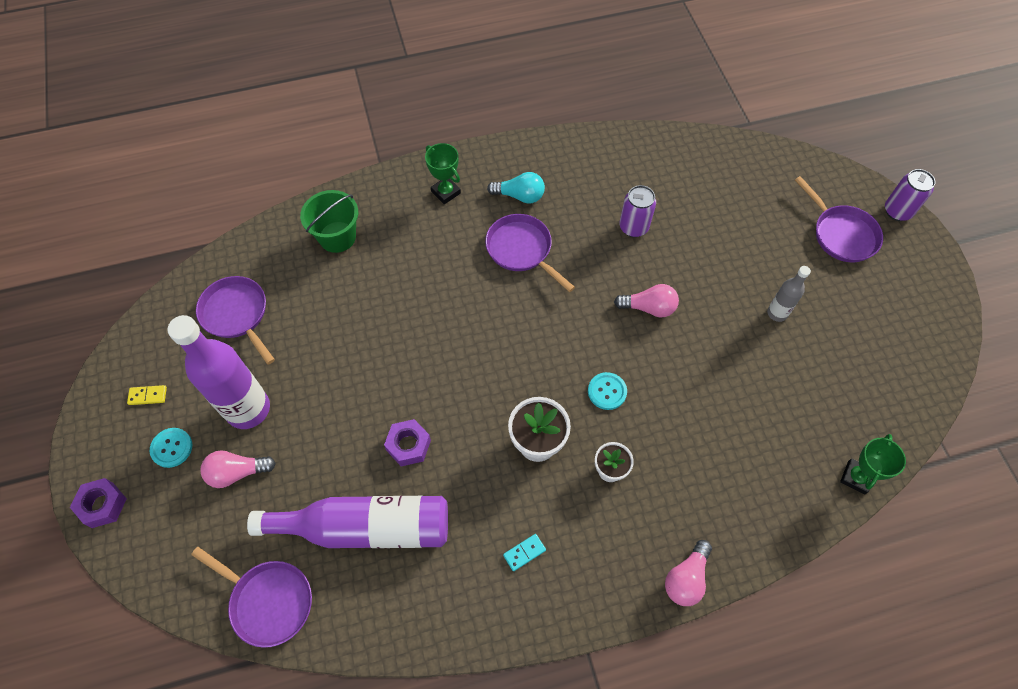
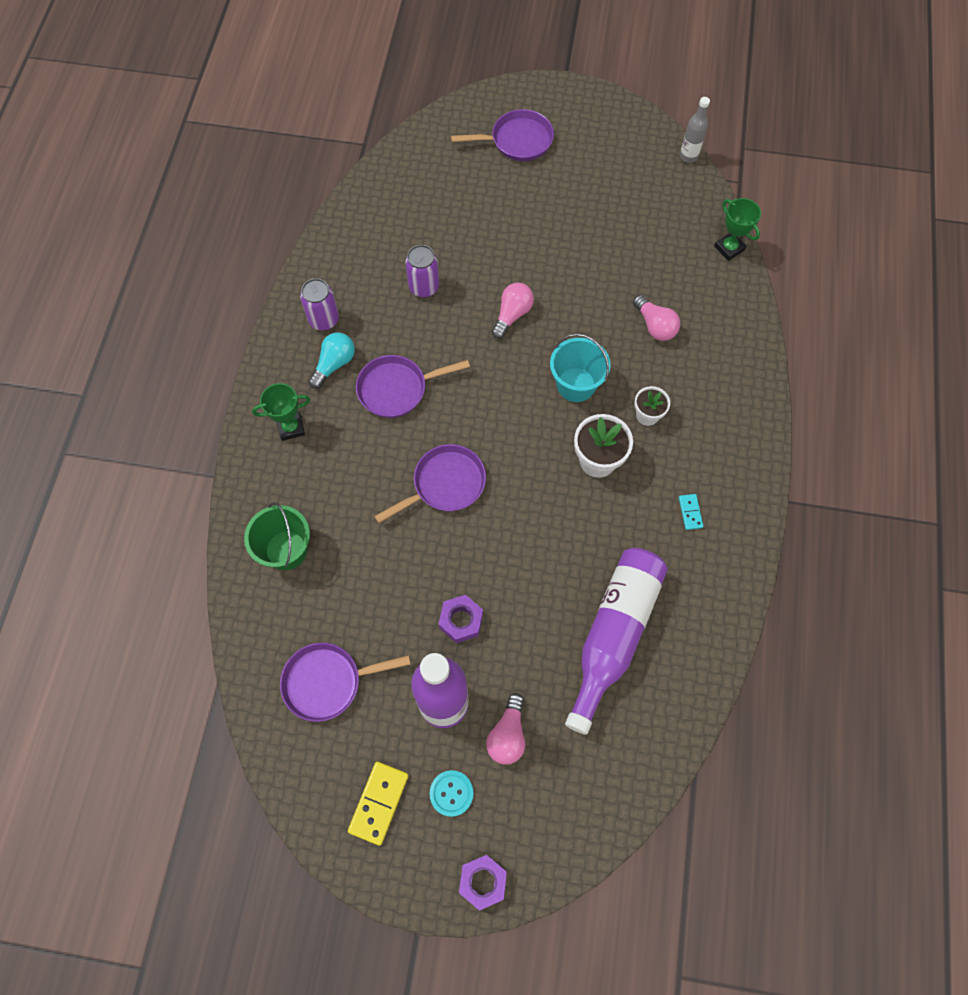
camera: 65 degrees left, 5 degrees up
(148, 396) = (379, 803): yellow domino -> yellow domino, size x1.79
(268, 601) = (647, 744): purple pan -> purple pan (445, 484)
(408, 445) = (551, 568): purple nut -> purple nut (461, 621)
(607, 391) = (576, 385): turquoise button -> turquoise bucket
(686, 578) = (759, 403): pink light bulb -> pink light bulb (655, 326)
(777, 313) = (566, 225): grey bottle -> grey bottle (688, 156)
(897, 211) = (517, 91): purple can -> purple can (324, 320)

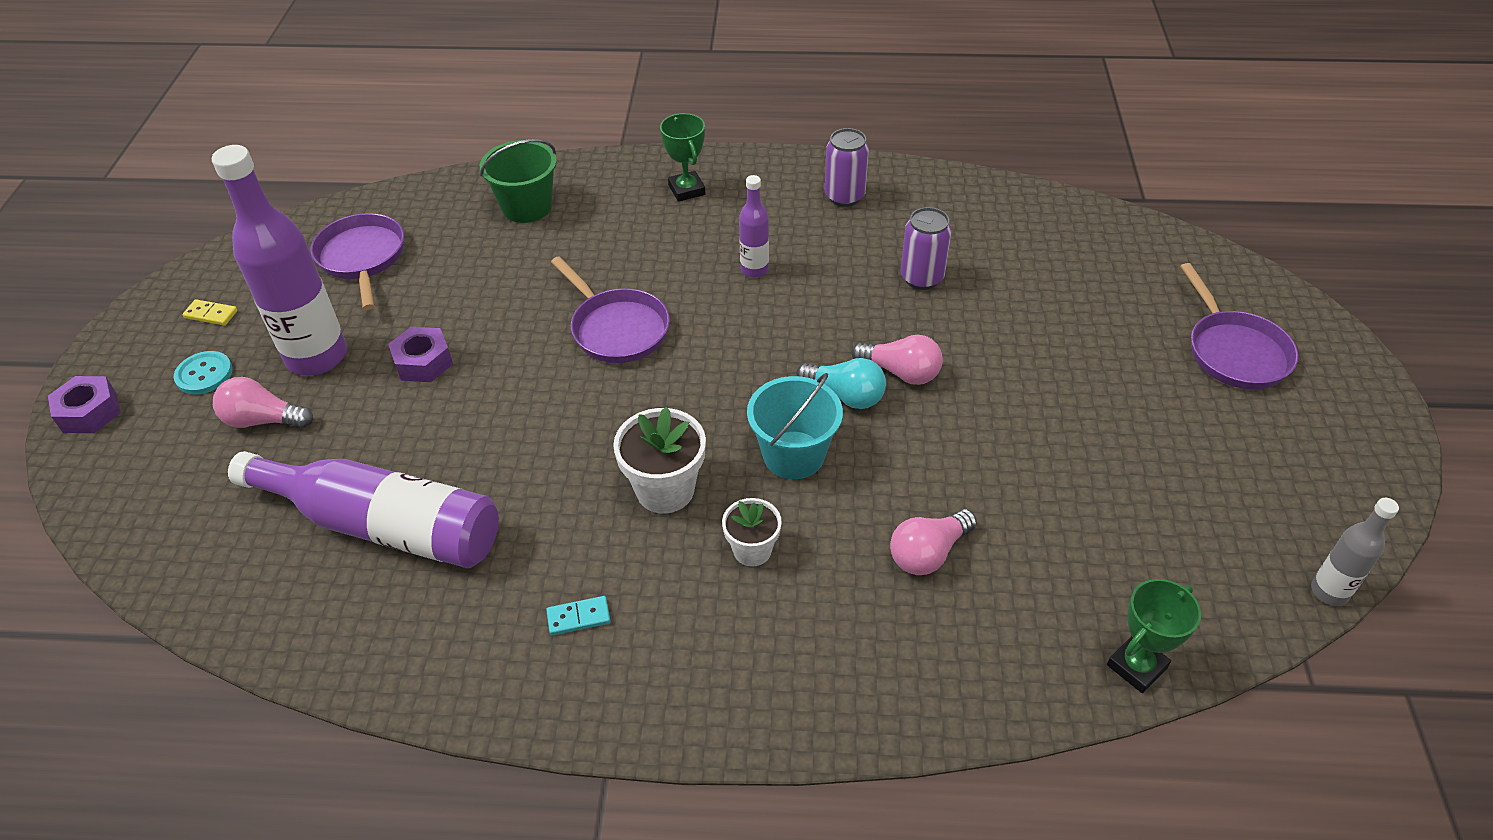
camera: 85 degrees right, 20 degrees down
(334, 364) = (781, 213): turquoise light bulb -> turquoise light bulb (845, 395)
(379, 803) = (211, 314): yellow domino -> yellow domino, size x0.56
(397, 389) = (754, 270): purple pan -> purple bottle

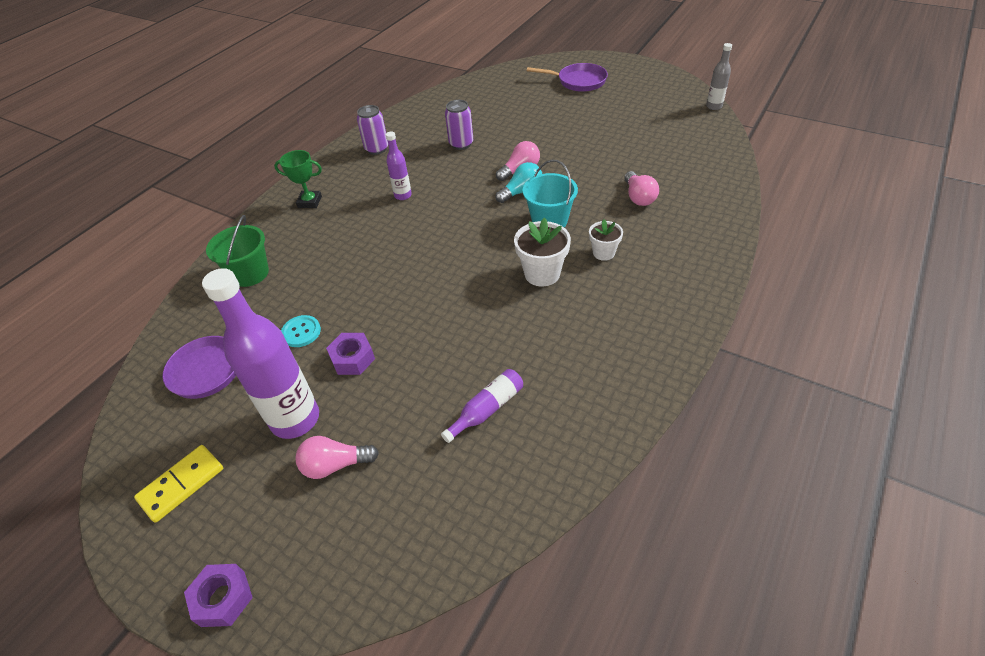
camera: 60 degrees left, 0 degrees up
(204, 374) = (250, 499): turquoise button -> turquoise button (301, 332)
(211, 314) = (182, 484): yellow domino -> yellow domino, size x1.79
(263, 420) = (335, 465): pink light bulb -> pink light bulb turned 45 degrees clockwise
(384, 525) = (487, 409): purple bottle -> purple bottle, size x0.49
(578, 617) = (612, 331): turquoise domino -> none
(617, 329) = (401, 261): purple pan -> none
(1136, 666) = (728, 162): green trophy -> none

